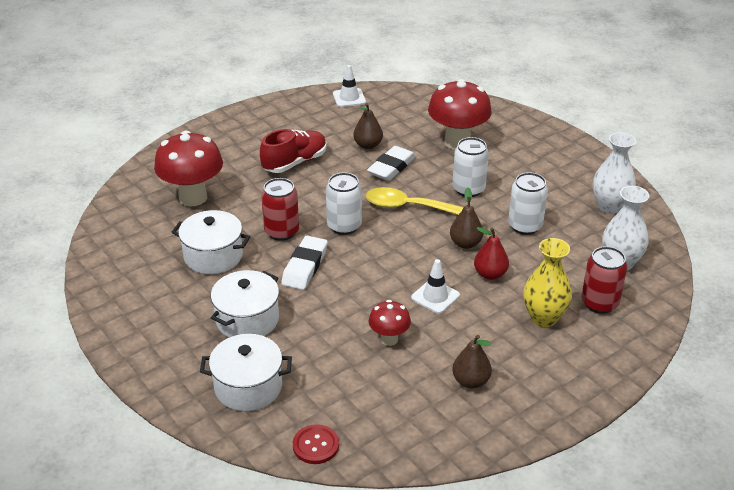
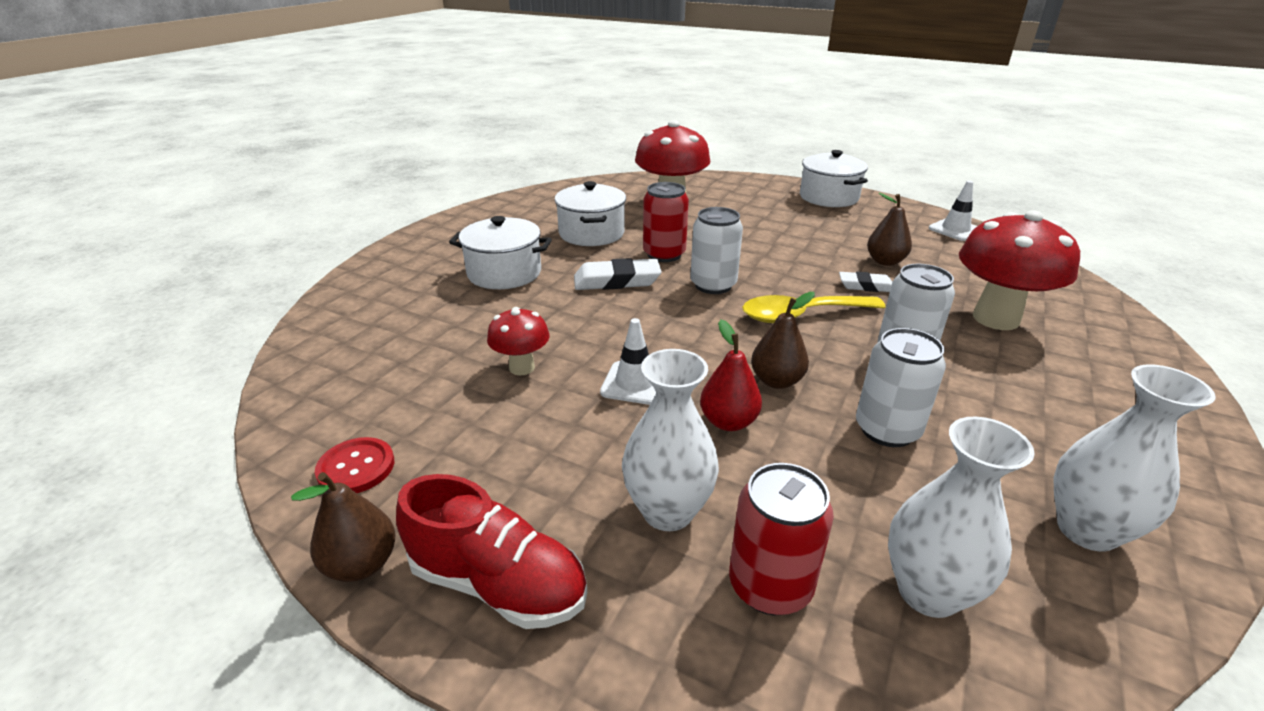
camera: 65 degrees right, 5 degrees down
(248, 387) = (396, 300): white pot -> white pot (828, 197)
(294, 163) = (790, 232): red shoe -> red shoe (498, 583)
(315, 445) = (306, 364): red button -> red button (356, 468)
(391, 167) = (866, 286): white eraser -> white eraser, size x0.63
(406, 206) = (801, 315): yellow spoon -> yellow spoon turned 90 degrees counterclockwise
(470, 381) = (466, 462): brown pear -> brown pear (361, 564)
(543, 318) = (668, 511): yellow vase -> white vase

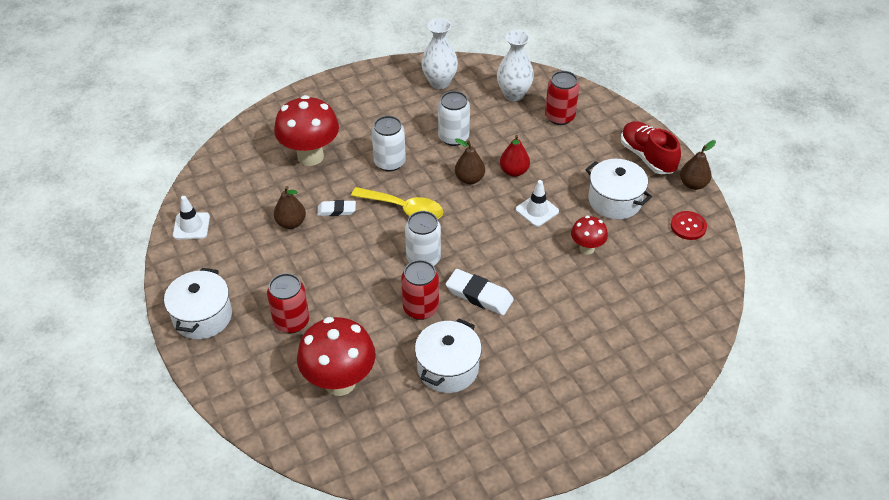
camera: 145 degrees left, 15 degrees up
(504, 273) = (549, 346): white pot -> white pot (615, 200)
(668, 511) = (572, 151): white vase -> none
(760, 215) = (291, 321): none -> red can
(866, 286) = (336, 210): white eraser -> white eraser turned 45 degrees counterclockwise

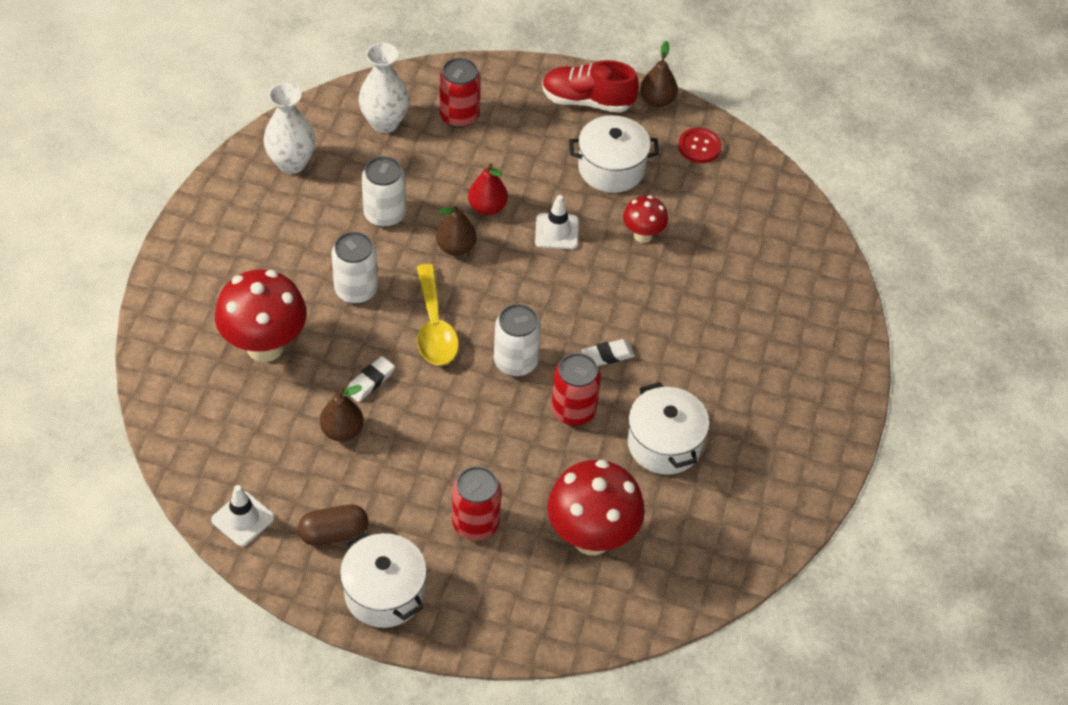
camera: 50 degrees left, 5 degrees up
(220, 267) = (334, 533): none -> brown capsule
(404, 209) = (434, 327): yellow spoon -> yellow spoon turned 105 degrees clockwise
(479, 295) = (608, 355): white eraser -> white eraser, size x0.63

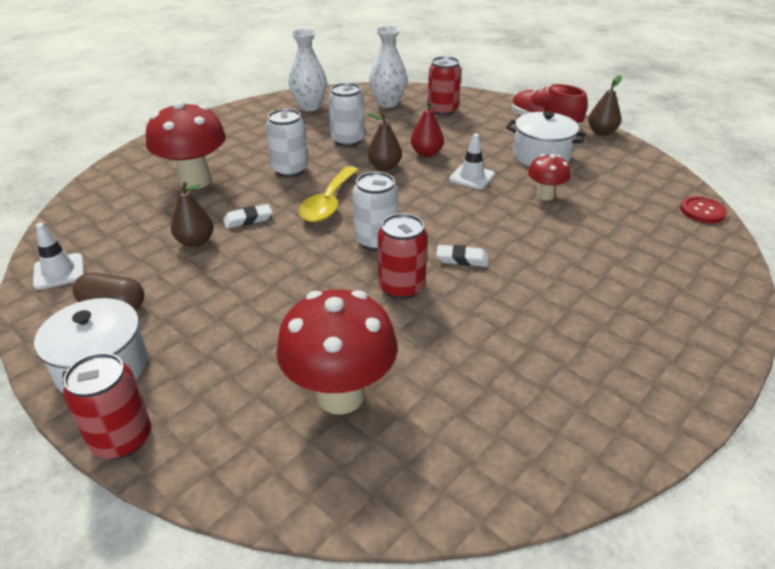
camera: 30 degrees right, 15 degrees down
(475, 523) = (238, 341): red can -> red can (122, 439)
(664, 444) = (474, 340): white pot -> none
(699, 146) = (625, 161): red button -> red button (702, 211)

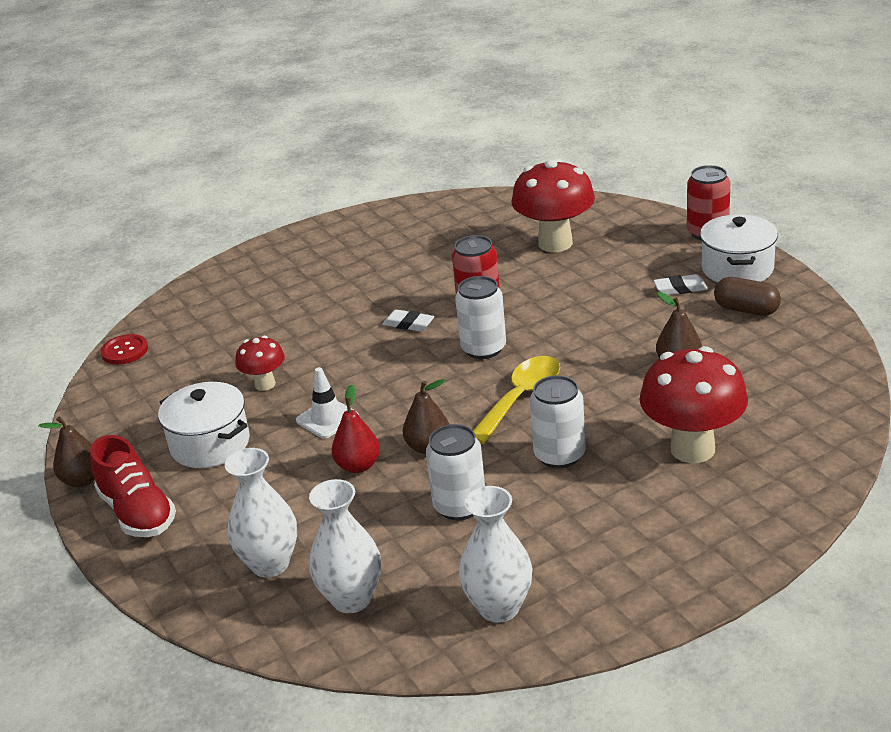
camera: 160 degrees left, 5 degrees down
(59, 272) = (817, 344): white traffic cone -> none
(248, 219) = (620, 385): white eraser -> white eraser (680, 288)
(442, 110) = (270, 564): red can -> white vase

